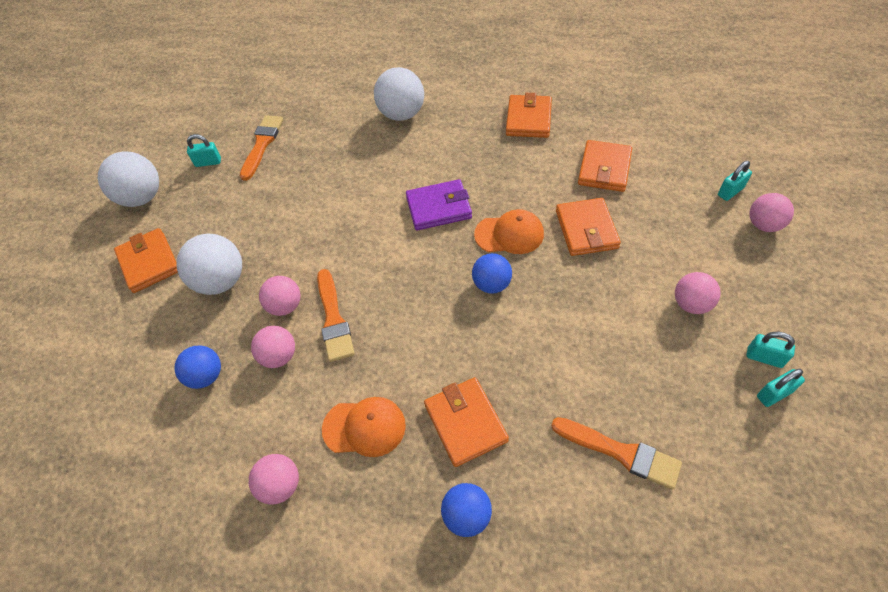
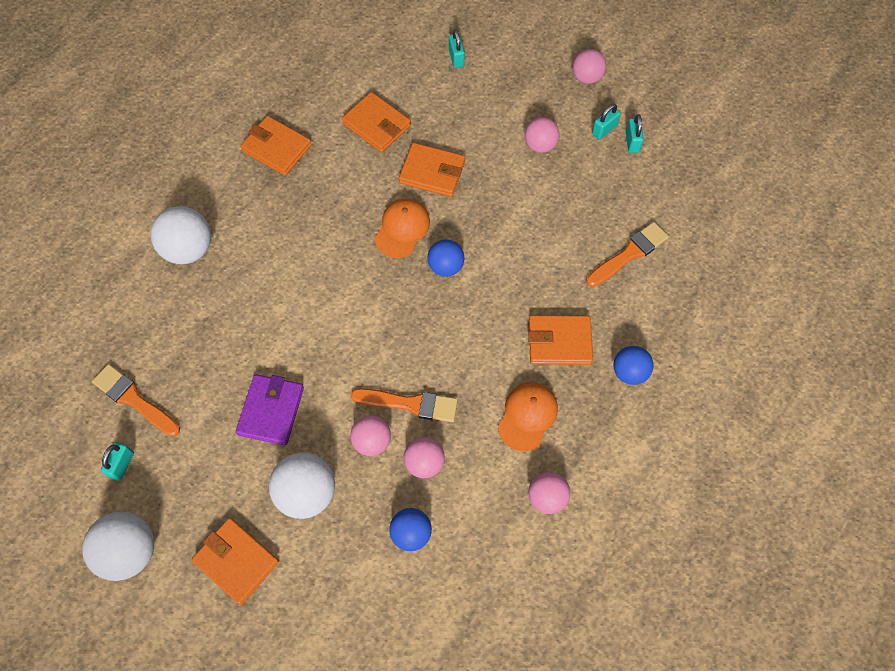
camera: 70 degrees left, 10 degrees up
(149, 262) = (236, 561): orange wallet -> orange wallet turned 45 degrees clockwise
(439, 208) = (337, 269): purple wallet -> purple wallet (271, 411)
(763, 225) = (499, 59): pink ball -> pink ball (586, 77)

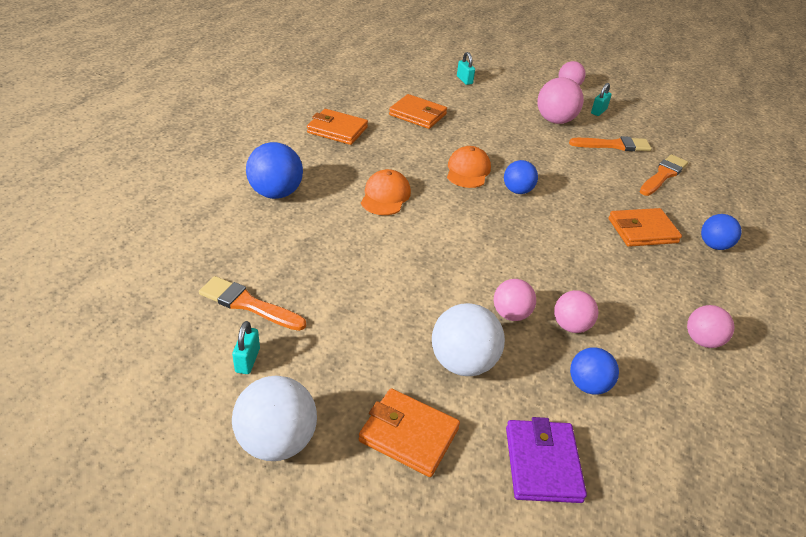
camera: 15 degrees left, 25 degrees down
(189, 249) = (276, 193): white ball -> blue ball
(271, 411) = (398, 300): purple wallet -> purple wallet (542, 463)
(410, 404) = (534, 283): orange brush -> orange brush (614, 145)
(432, 172) = (477, 138): orange wallet -> none
(527, 416) = (646, 282): orange cap -> orange cap (385, 196)
(540, 145) = (555, 120): pink ball -> pink ball, size x1.56
(632, 142) = (623, 116): turquoise padlock -> none

